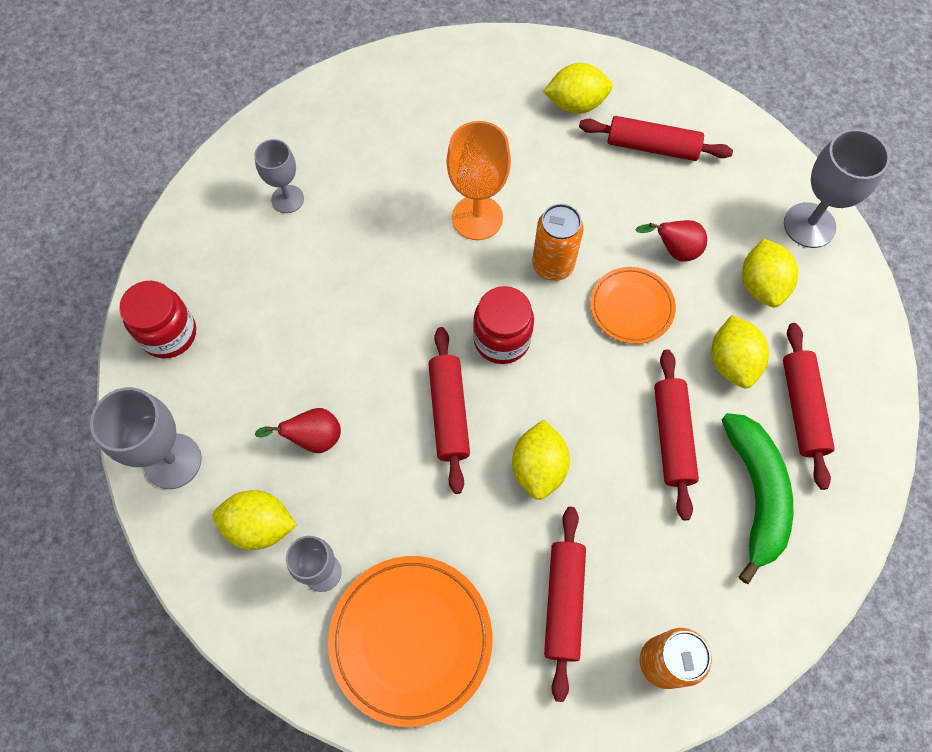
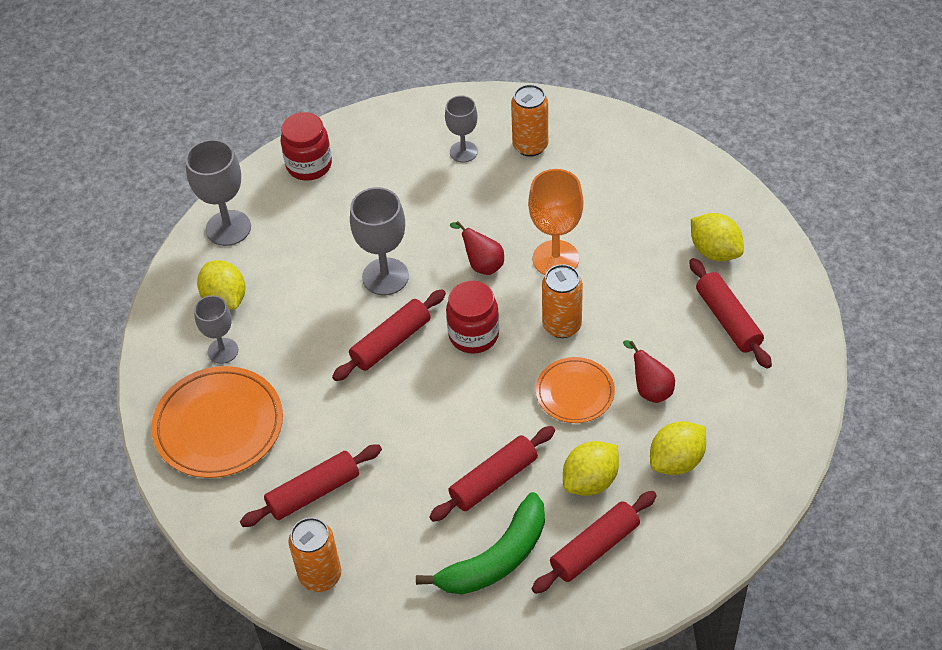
camera: 55 degrees right, 15 degrees down
(313, 438) = (306, 285): red pear -> red pear (482, 264)
(334, 145) = (530, 146): none -> orange can
(538, 467) = (397, 417): yellow lemon -> none
(809, 225) = (765, 461): grey goblet -> grey goblet (385, 277)

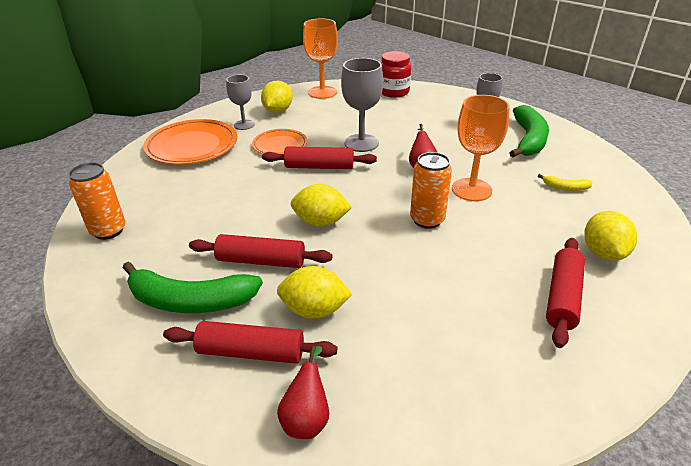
camera: 45 degrees right, 15 degrees down
(228, 228) = (322, 92): grey goblet -> orange goblet
(313, 492) = (175, 196): red rolling pin -> none
(473, 335) = (367, 191): red jar -> none
(530, 146) = (528, 140): orange can -> green banana
(575, 392) = (382, 256): orange plate -> orange plate (280, 145)
(623, 193) = (565, 188): none -> yellow banana
(650, 389) = (438, 292): red pear -> red pear (307, 418)
(676, 461) = (393, 351): yellow lemon -> yellow lemon (321, 222)

